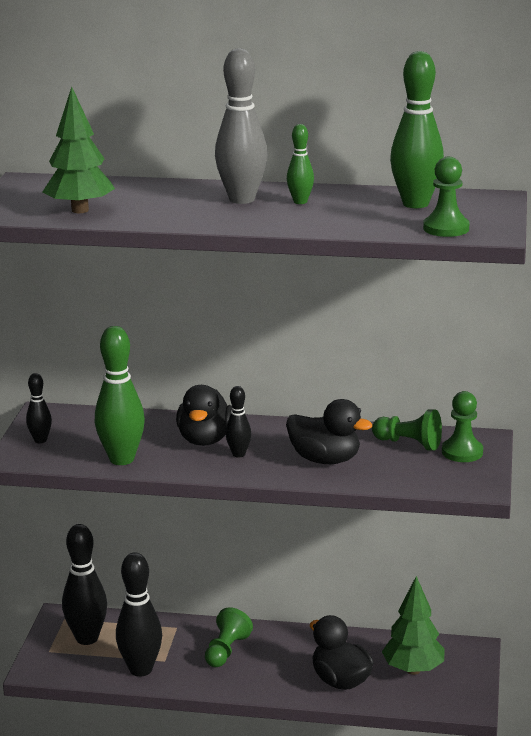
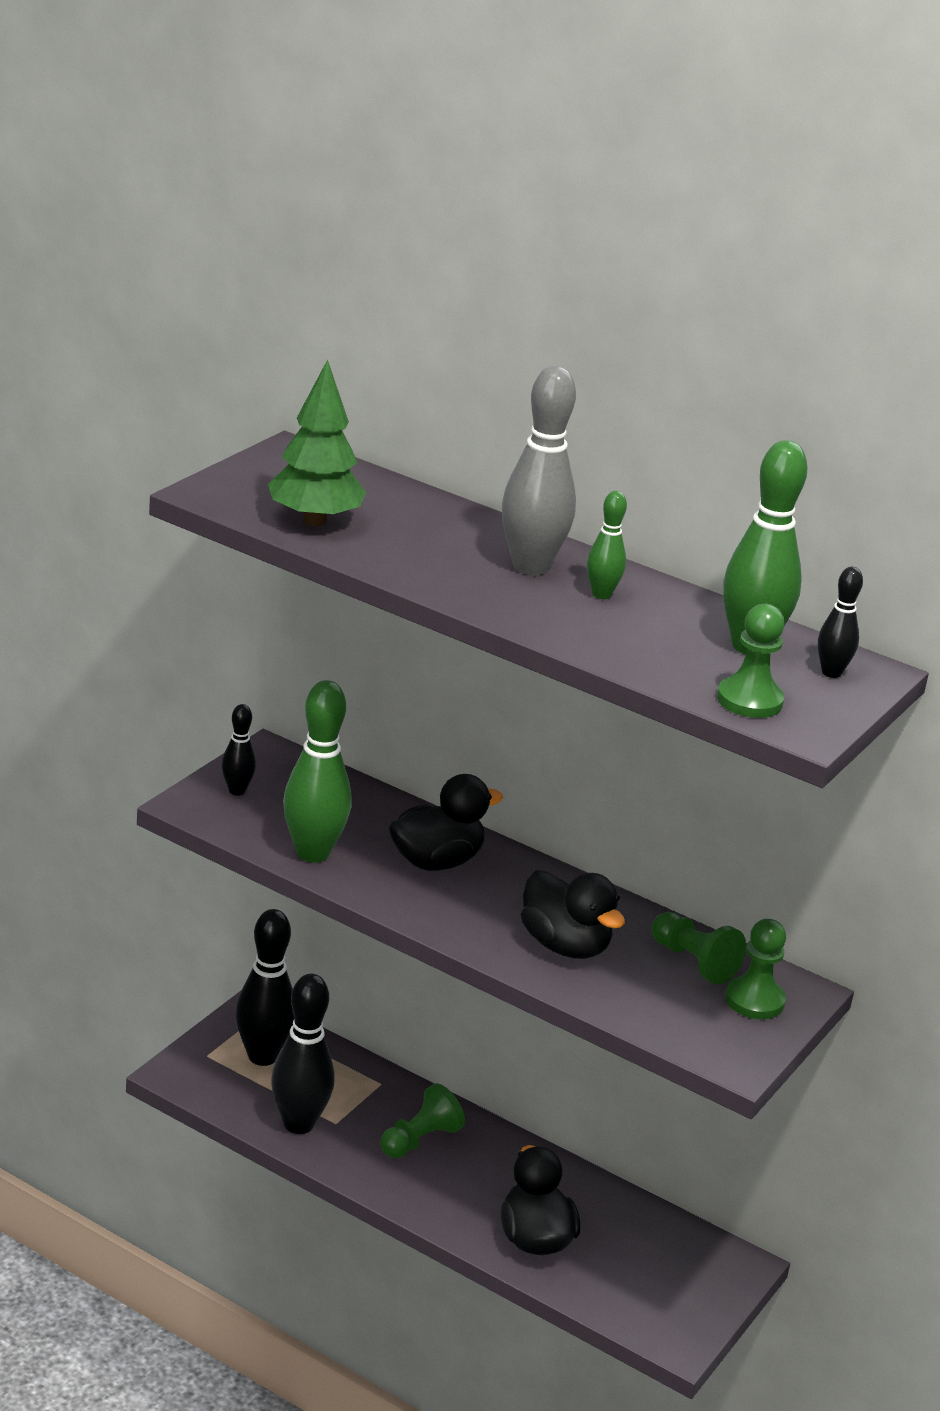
camera: 20 degrees right, 5 degrees up
(205, 439) = (436, 861): black duck -> black duck turned 150 degrees counterclockwise
(238, 454) = (461, 898): black bowling pin -> black bowling pin (831, 673)
(413, 670) = (639, 1261): green tree -> none

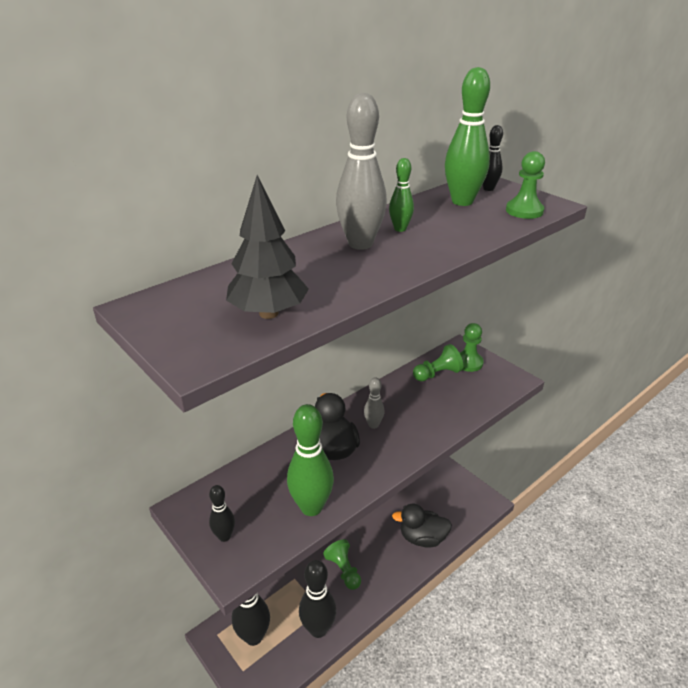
camera: 70 degrees left, 5 degrees up
(314, 520) = (268, 313): green tree -> black tree
(512, 896) = (373, 425): none -> grey bowling pin
(565, 946) = (421, 415): black duck -> none

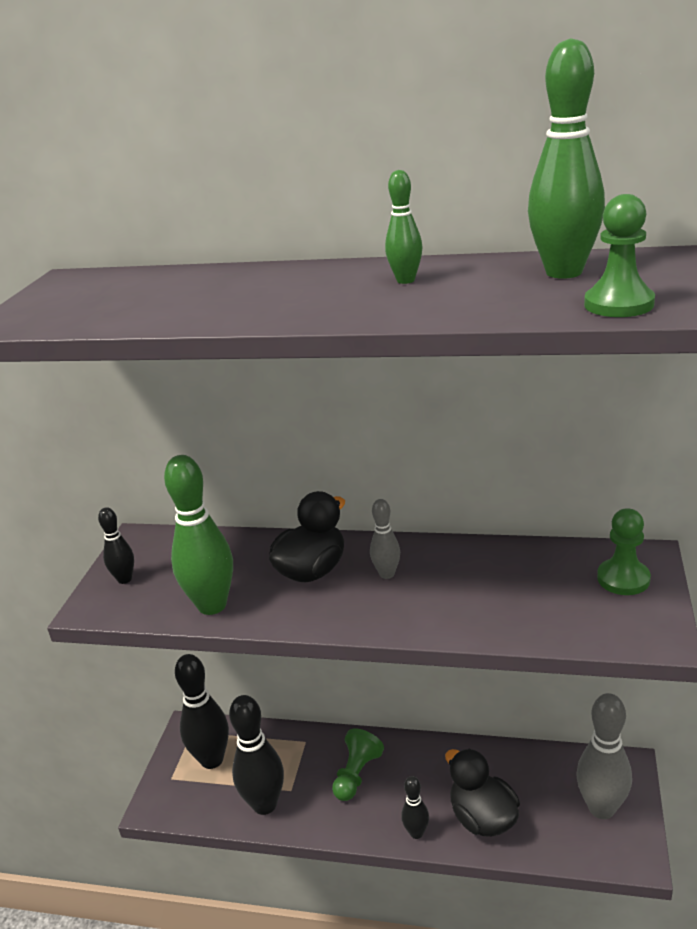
camera: 55 degrees right, 5 degrees down
(268, 313) = (114, 311): black tree -> none
(360, 244) = (328, 282): grey bowling pin -> grey bowling pin (601, 808)
(437, 374) = (555, 568): green pawn -> none
(488, 189) = (648, 267): black bowling pin -> black bowling pin (416, 833)

